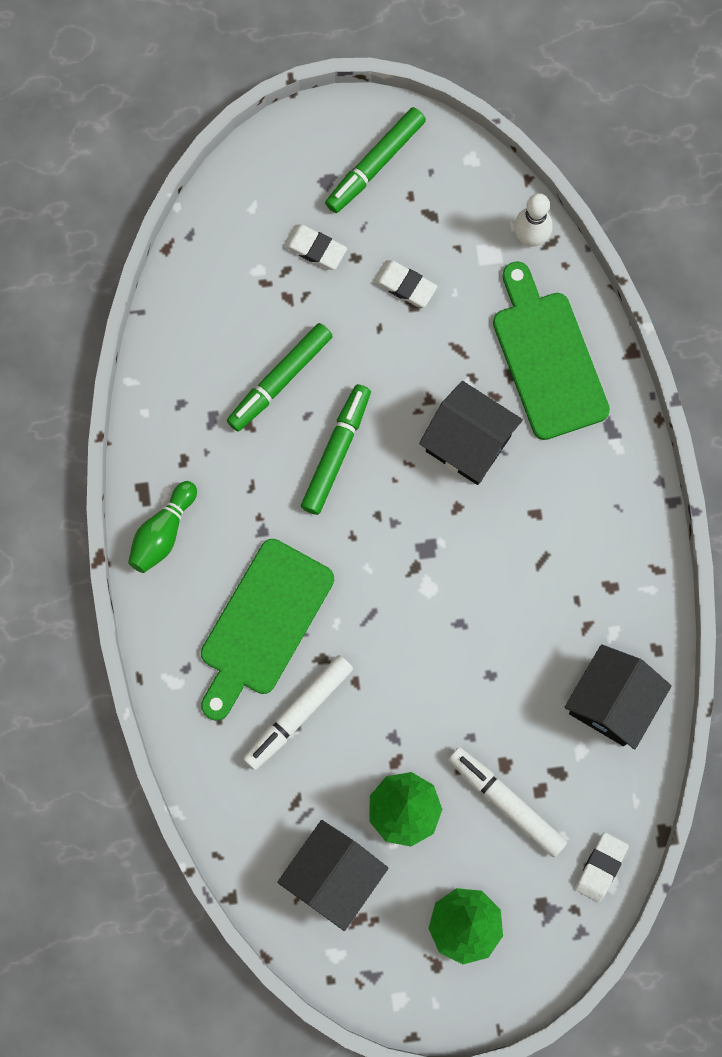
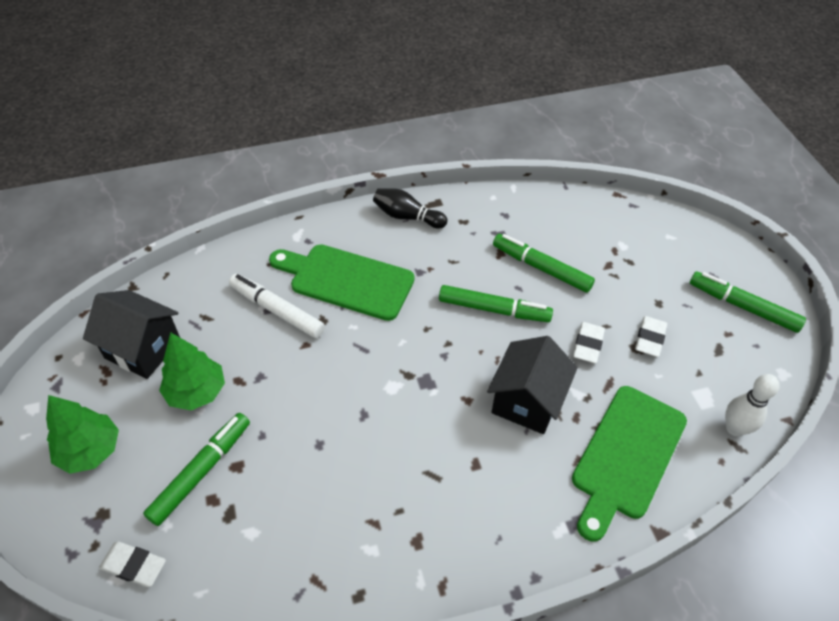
camera: 80 degrees right, 25 degrees down
(163, 533) = (407, 216): green bowling pin -> black bowling pin
(315, 249) = (655, 277): white eraser -> white eraser (588, 345)
(506, 802) = (201, 471): white marker -> green marker
(547, 358) = (626, 456): green cutting board -> green cutting board turned 150 degrees clockwise
(612, 702) = (300, 556): black house -> none

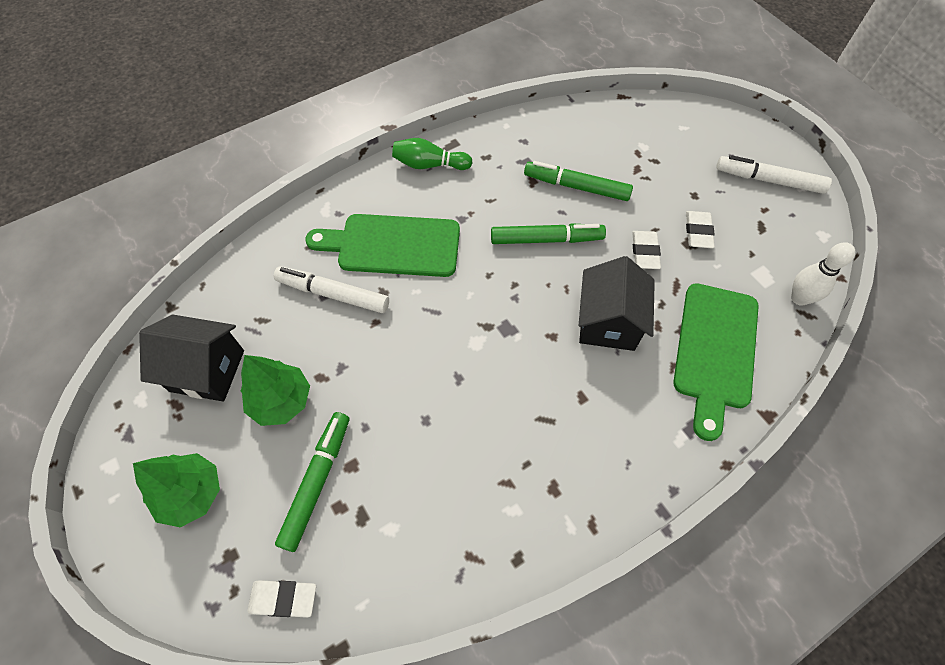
camera: 15 degrees left, 10 degrees up
(407, 216) = (429, 164): black bowling pin -> green bowling pin
(742, 306) = (769, 180): green marker -> white marker

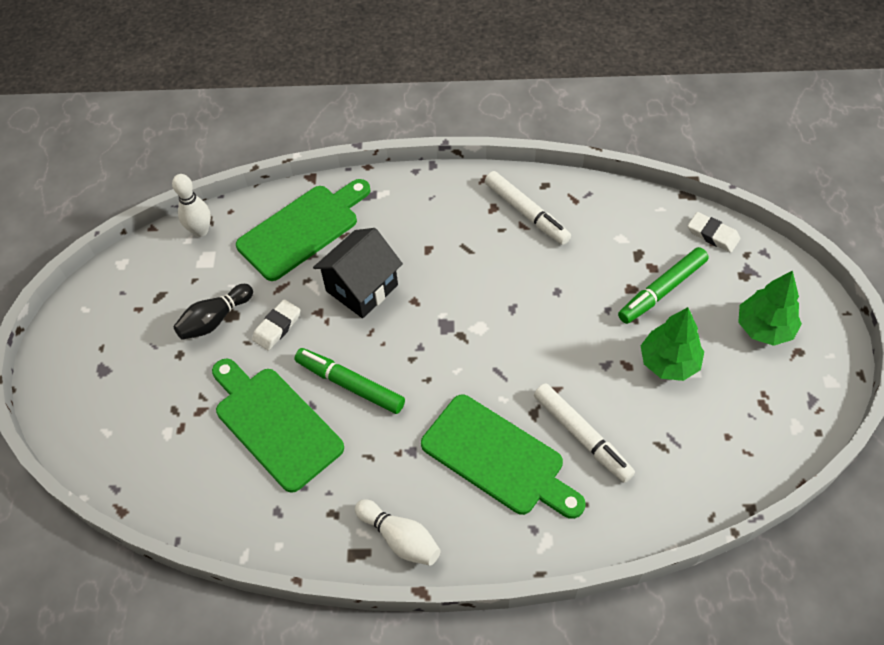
camera: 145 degrees left, 5 degrees down
(207, 371) = (727, 421): black house -> none
(429, 164) = (400, 538): green bowling pin -> white bowling pin
(576, 186) = (274, 424): green marker -> green cutting board
(698, 232) = (215, 320): white eraser -> black bowling pin
(769, 180) = (101, 332): white marker -> white marker (526, 213)

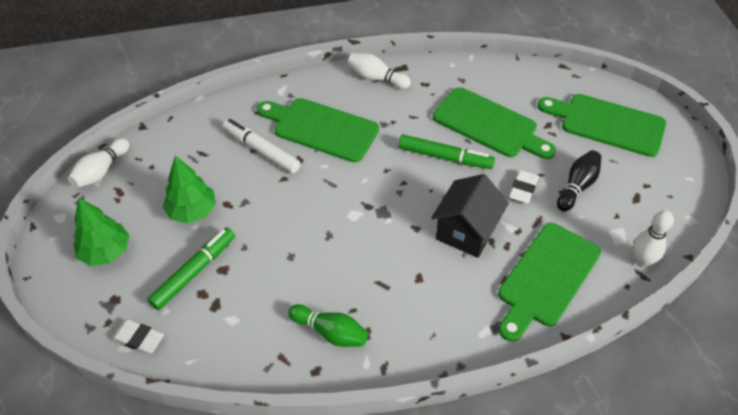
camera: 165 degrees right, 5 degrees down
(126, 398) = (607, 124): none -> green cutting board
(526, 213) = (330, 332): white marker -> green bowling pin
(794, 440) = (101, 171): none -> white bowling pin

